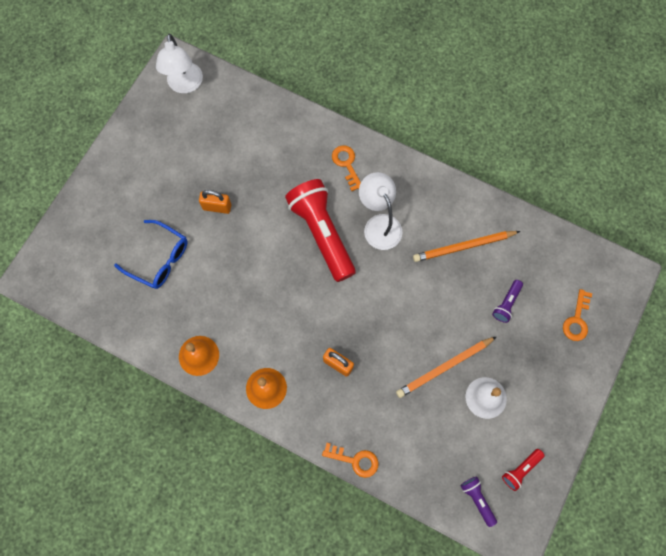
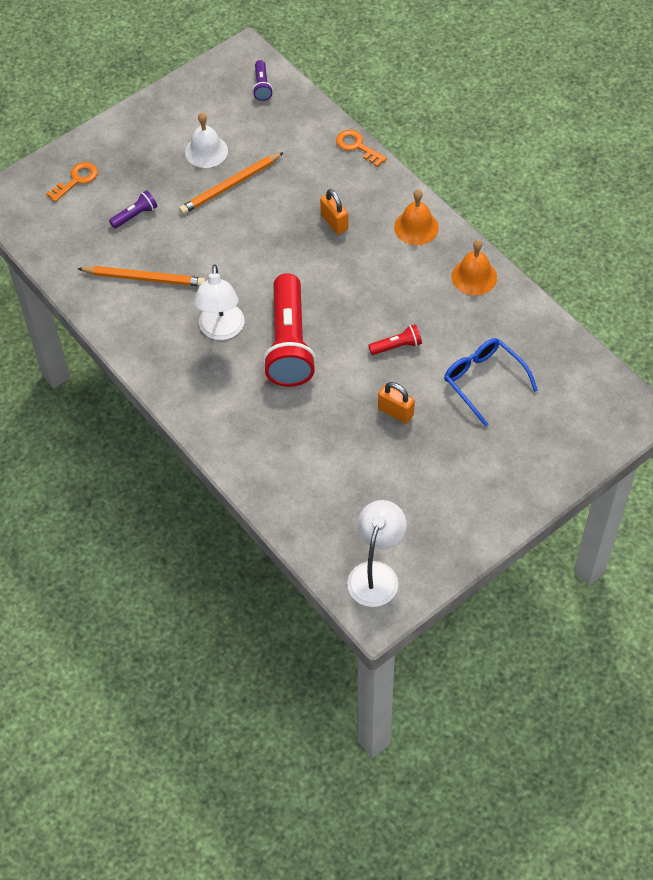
camera: 155 degrees left, 15 degrees down
(346, 164) = (222, 405): orange key -> none
(444, 367) = (230, 186): orange pencil -> orange pencil turned 150 degrees clockwise
(520, 470) = (210, 93): red flashlight -> red flashlight (397, 346)

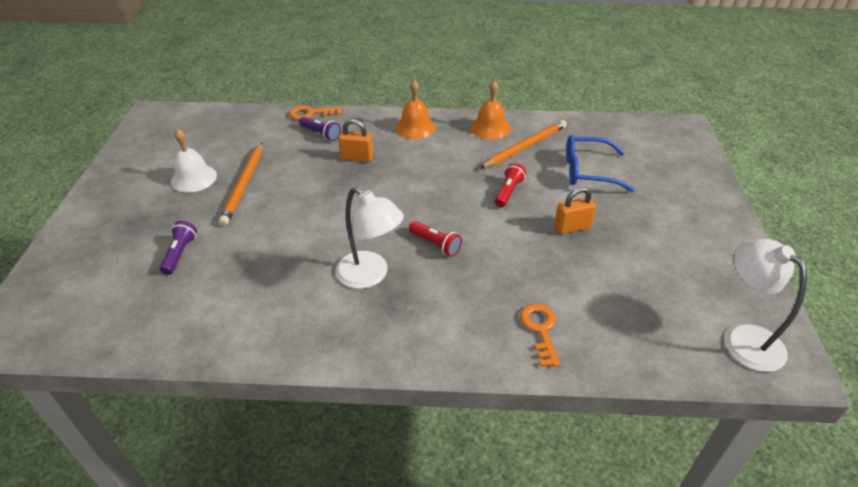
camera: 50 degrees left, 15 degrees down
(76, 180) = (84, 267): orange key -> orange key (540, 330)
(144, 278) = (248, 289): orange pencil -> orange pencil (525, 147)
(262, 86) = (191, 122): purple flashlight -> purple flashlight (321, 134)
(289, 344) = (435, 244): red flashlight -> red flashlight, size x0.43

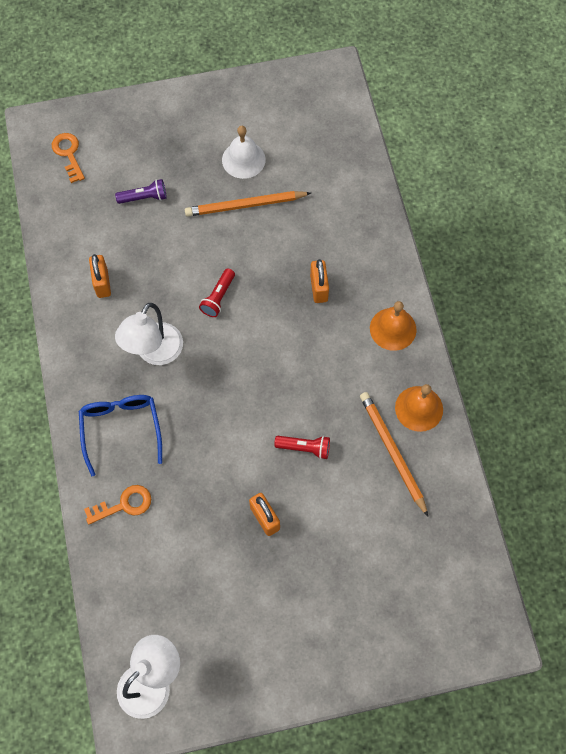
camera: 75 degrees right, 25 degrees up
(261, 306) = (102, 283): none -> orange padlock
(311, 113) = (384, 216): orange key -> orange key (68, 154)
(321, 134) = (349, 240): purple flashlight -> none
(435, 244) = (207, 396): red flashlight -> red flashlight (218, 297)
(525, 147) = (392, 452): orange pencil -> orange pencil turned 150 degrees counterclockwise
(588, 171) = (366, 526): blue glasses -> blue glasses (121, 429)

